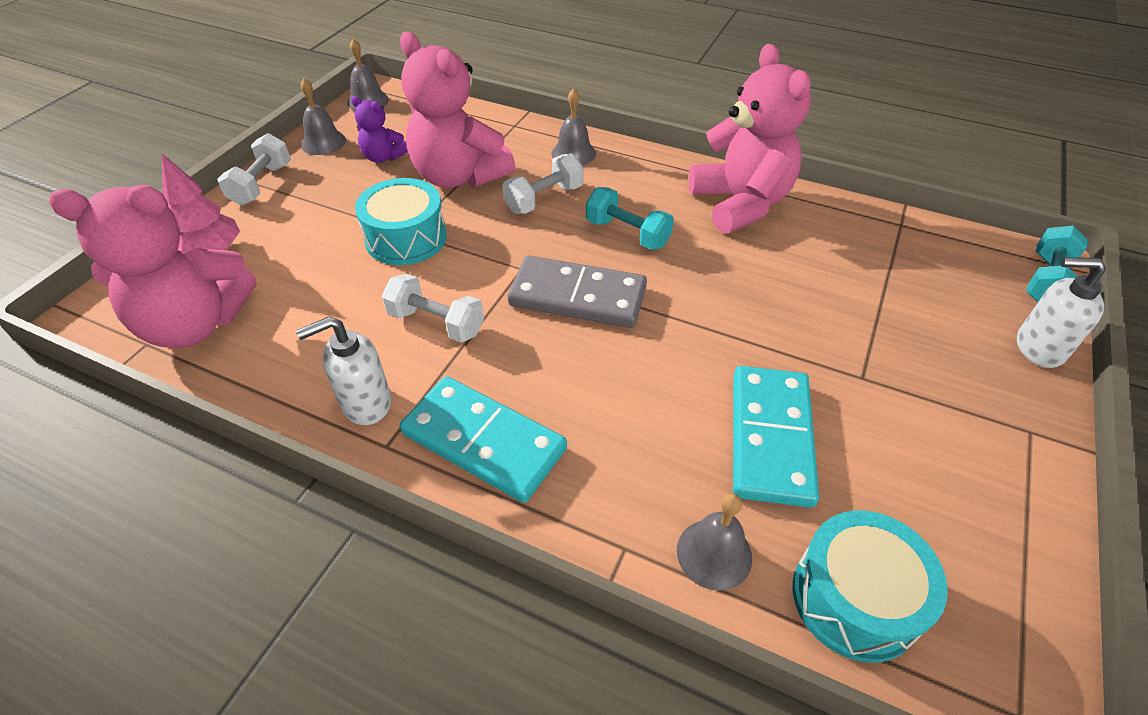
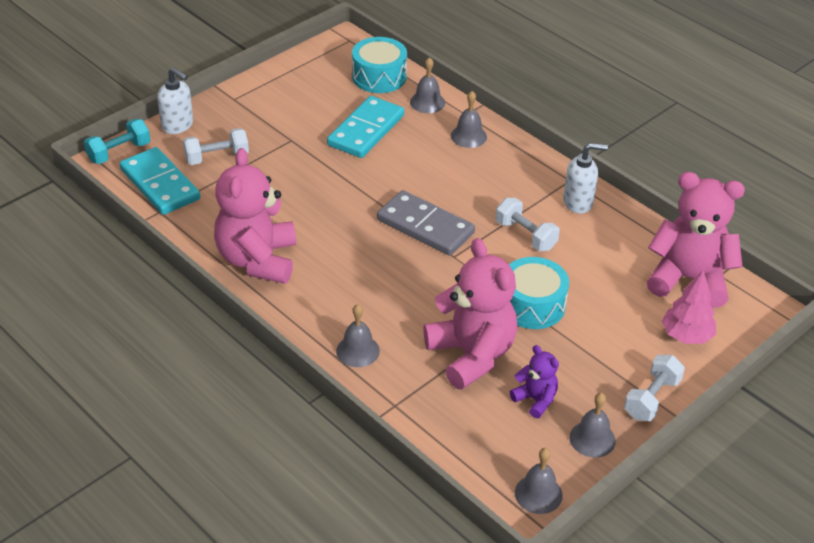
camera: 160 degrees left, 5 degrees down
(483, 442) = (516, 168): turquoise domino -> turquoise domino (160, 184)
(544, 199) = (409, 309): white dumbbell -> white dumbbell (217, 157)
(593, 488) = (468, 136): none -> grey bell
(627, 233) = (362, 261): turquoise dumbbell -> none

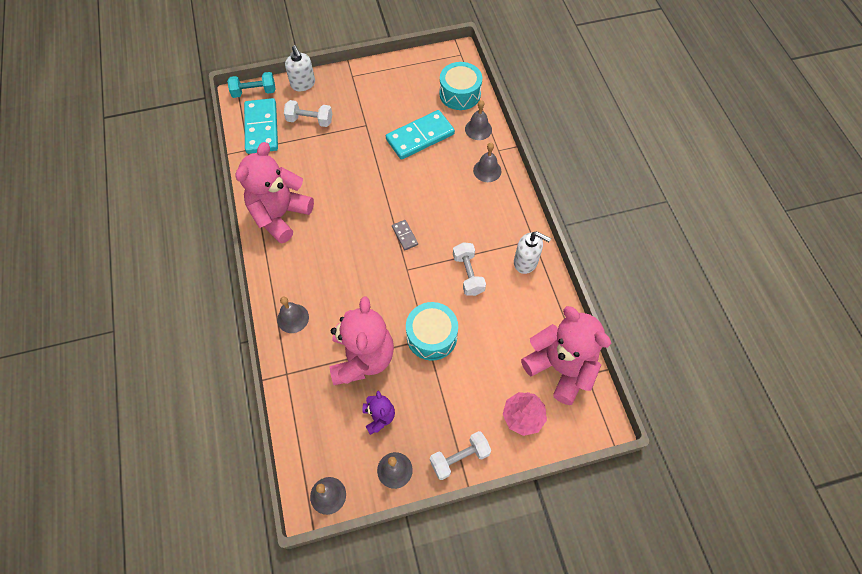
camera: 30 degrees right, 20 degrees up
(425, 226) = (404, 236): grey domino -> grey domino, size x0.45

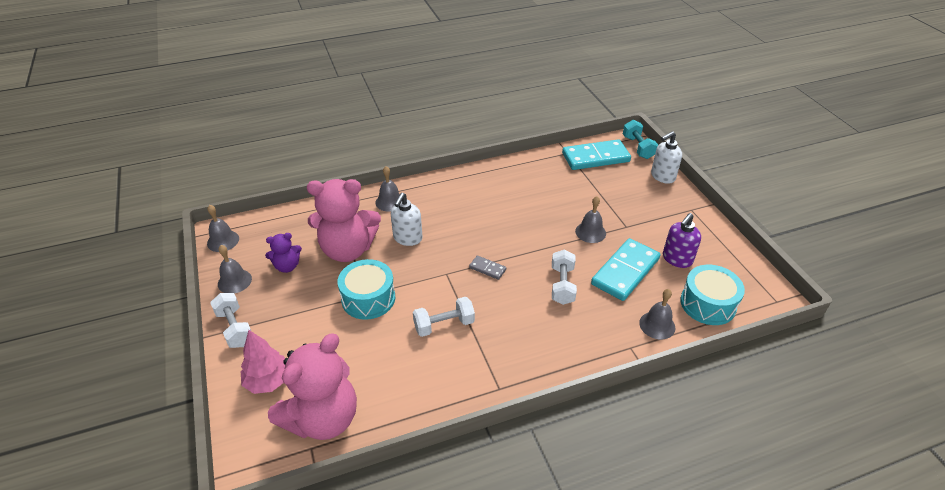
camera: 85 degrees right, 20 degrees down
(280, 215) = (498, 181): pink teddy bear -> none
(310, 120) = (616, 186): white dumbbell -> white dumbbell (562, 285)
(404, 236) = (487, 268): grey domino -> grey domino turned 60 degrees clockwise
(410, 100) = (677, 259): none -> purple soap dispenser
(420, 137) = (625, 271): turquoise domino -> turquoise domino turned 75 degrees clockwise
(487, 170) = (594, 337): grey bell -> grey bell (590, 232)
(526, 262) = (465, 381): white soap dispenser -> white soap dispenser (407, 238)

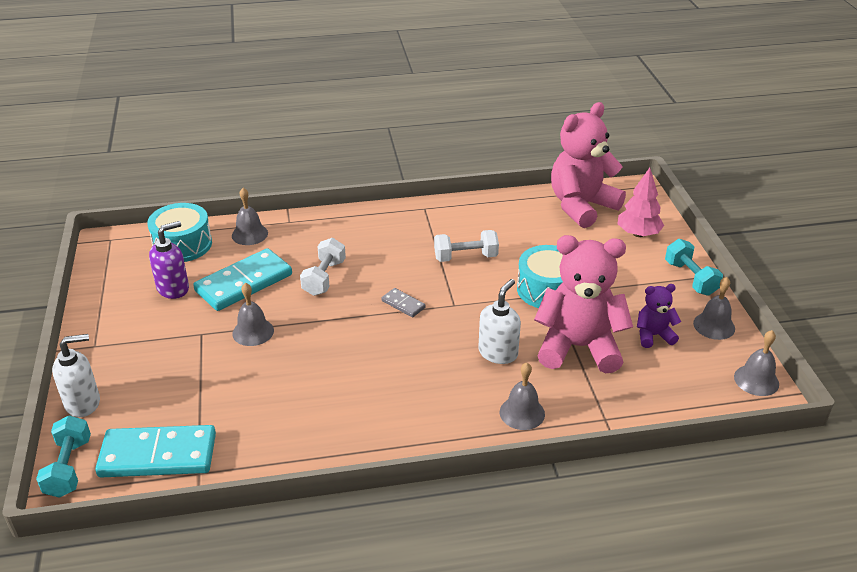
camera: 170 degrees left, 5 degrees down
(235, 328) = (690, 278): white dumbbell -> turquoise dumbbell

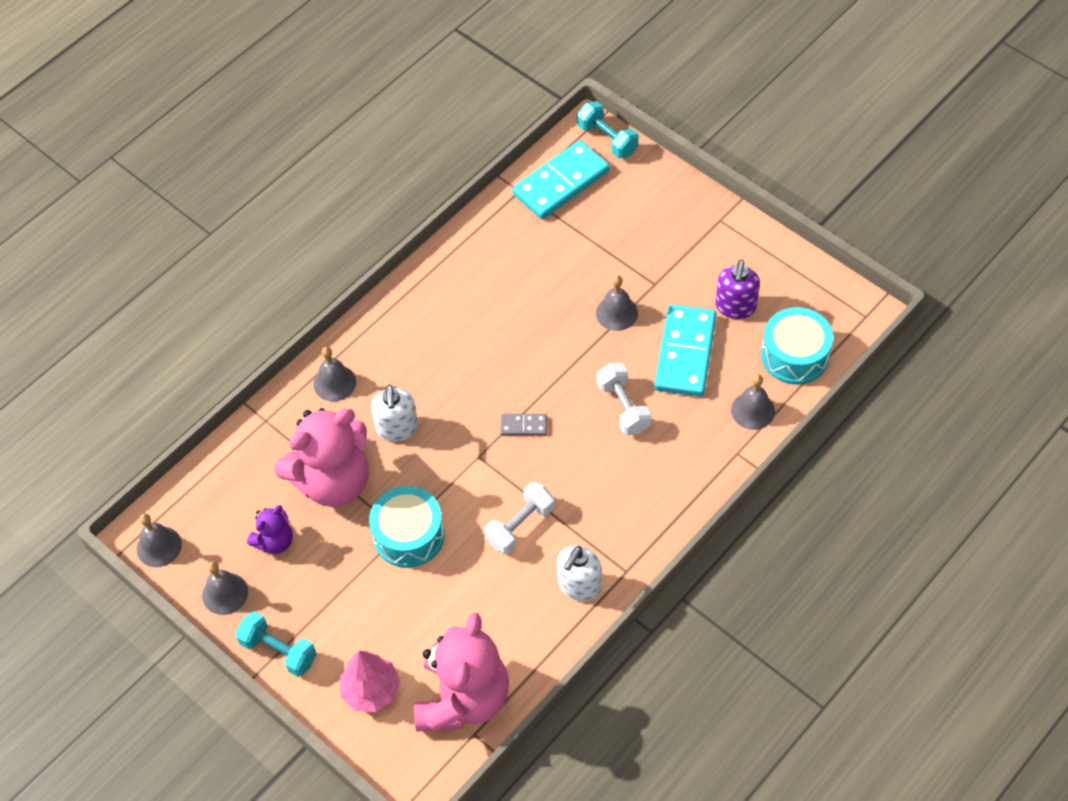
camera: 145 degrees right, 20 degrees up
(83, 403) = (662, 179): white soap dispenser -> white soap dispenser (579, 586)

